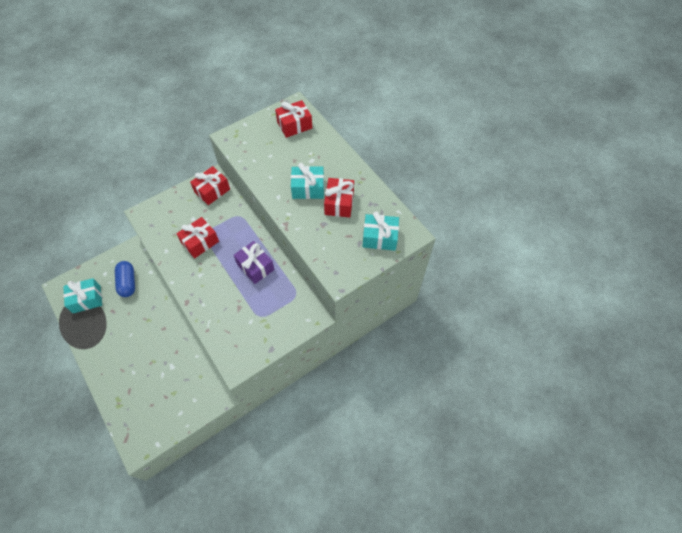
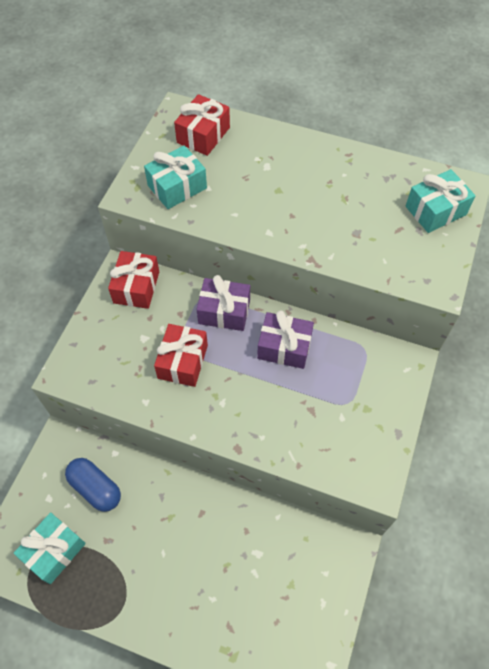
camera: 35 degrees left, 0 degrees up
(243, 229) = (224, 311): none -> purple gift
(308, 188) = (296, 201): turquoise gift -> turquoise gift (177, 187)
(339, 203) = (351, 198): red gift -> none

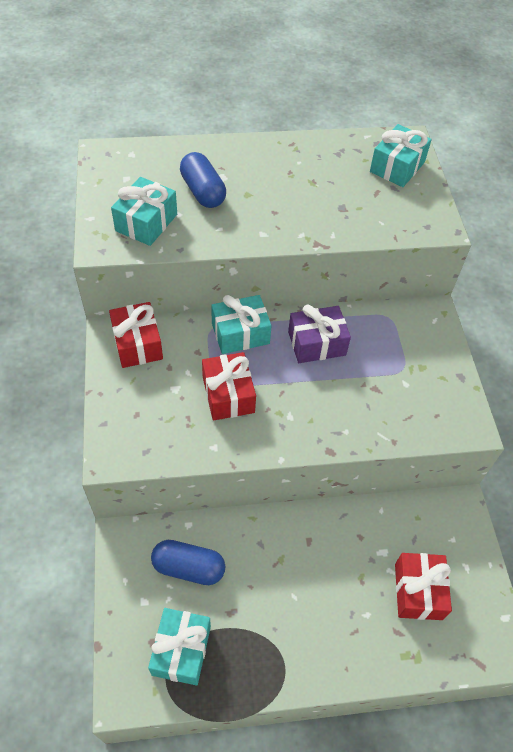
camera: 30 degrees left, 5 degrees down
(203, 135) = (142, 168): red gift -> red gift (418, 591)
(224, 311) = (240, 333): purple gift -> turquoise gift
(241, 174) = (203, 192): none -> blue capsule

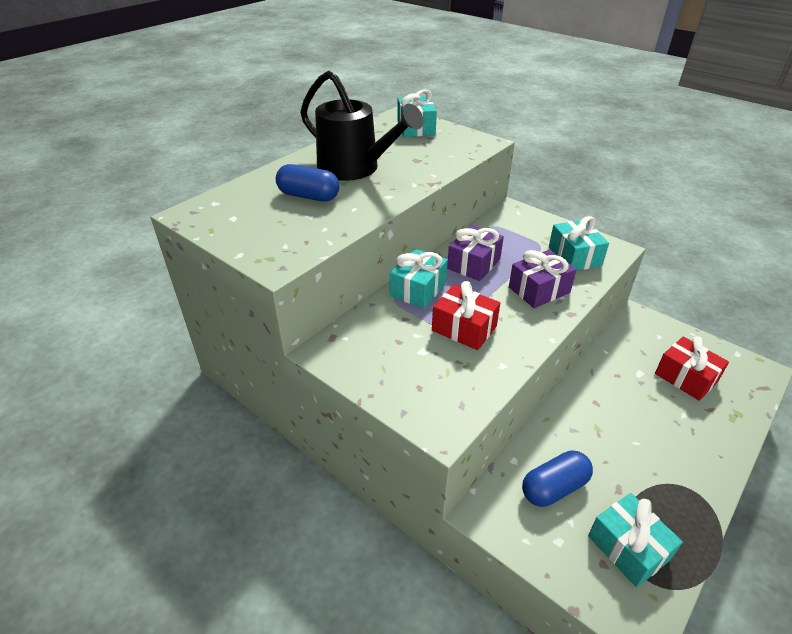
camera: 40 degrees left, 15 degrees down
(137, 344) = (353, 343): red gift -> none
(146, 222) = (293, 233): turquoise gift -> turquoise gift (574, 256)
(277, 185) = (355, 169): none -> black watering can
(335, 410) = (539, 290): none -> purple gift

